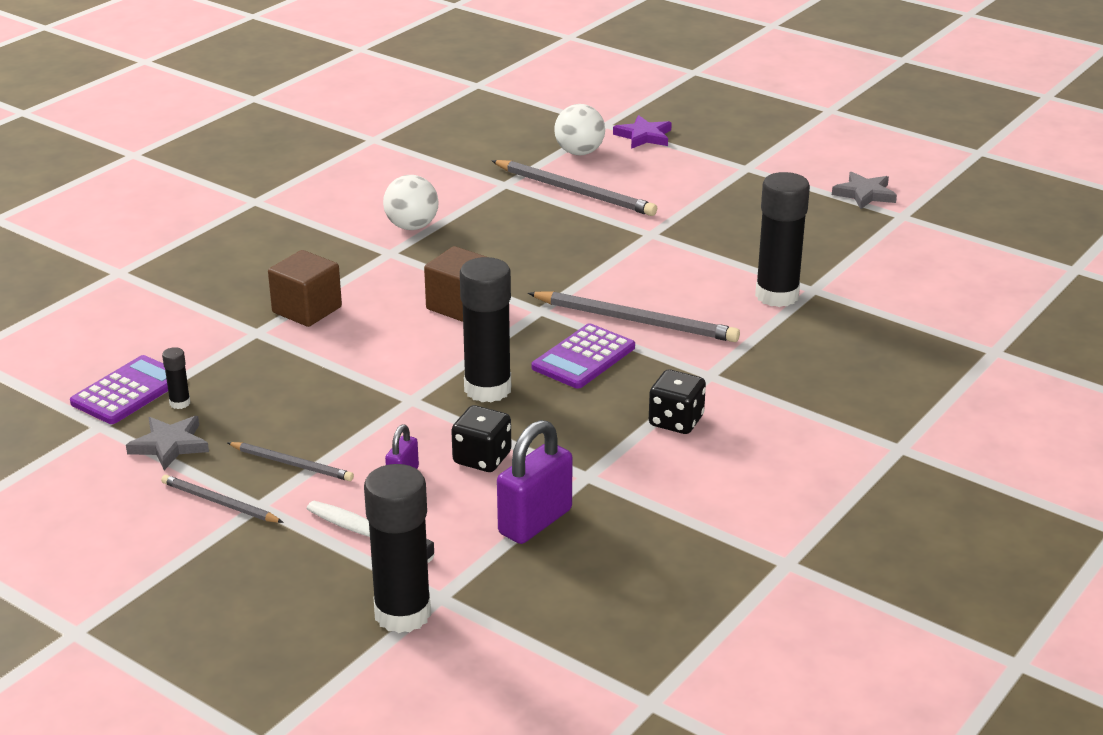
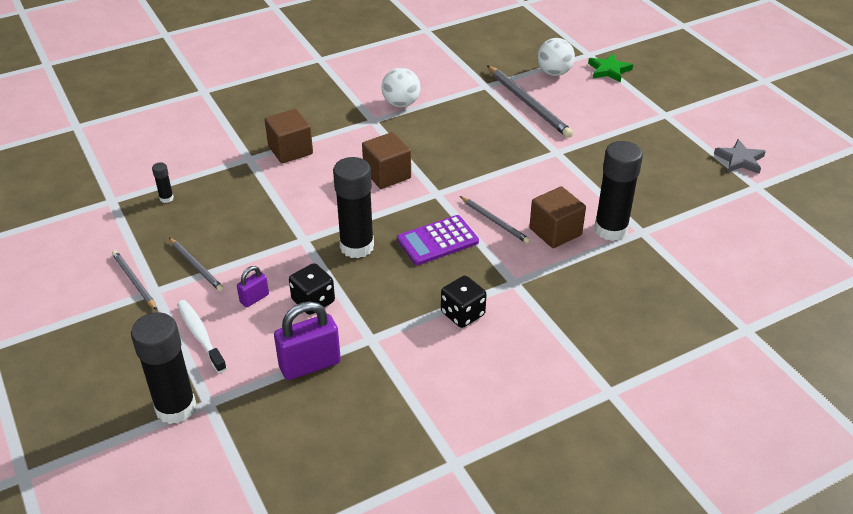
camera: 25 degrees right, 10 degrees up
(128, 391) = (144, 180): purple calculator -> none
(170, 445) = (138, 228): grey star -> none
(636, 321) = (495, 221): grey pencil -> grey pencil, size x0.57
(644, 136) = (609, 70): purple star -> green star
(715, 313) = (555, 232): none -> brown cube

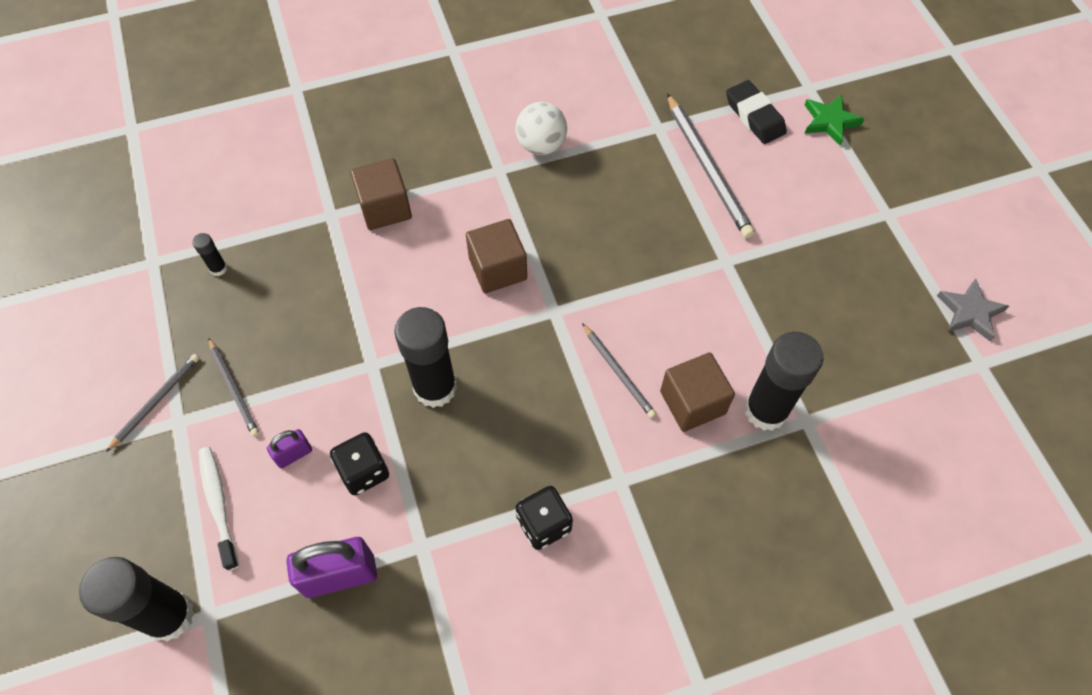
camera: 10 degrees right, 20 degrees up
(134, 281) = (156, 401): grey pencil -> grey pencil turned 60 degrees clockwise
(437, 241) = (538, 394): purple calculator -> none
(554, 73) = (754, 116): white ball -> black eraser

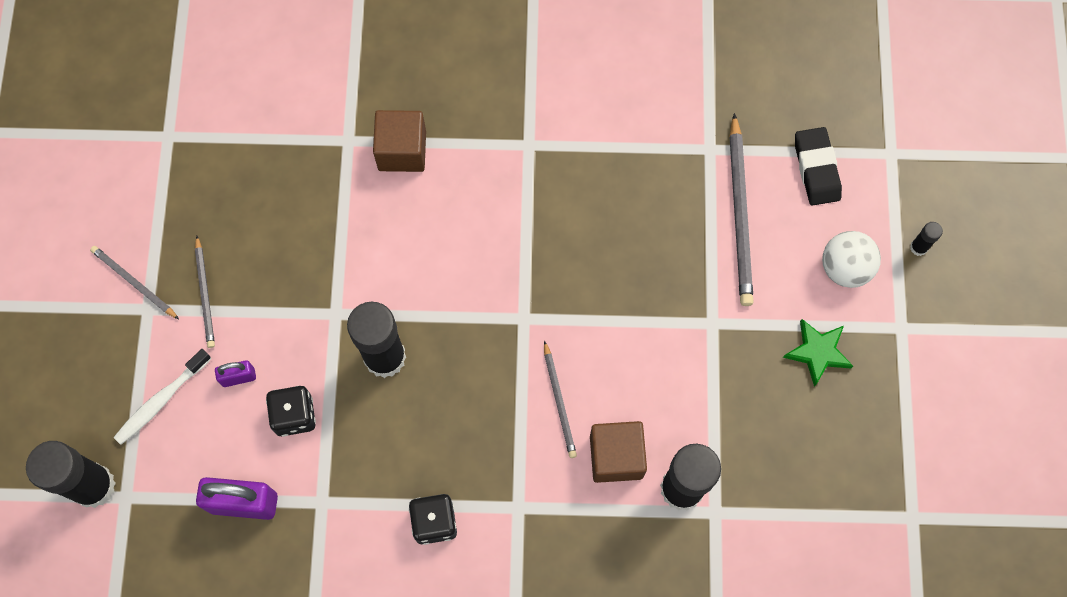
camera: 20 degrees right, 10 degrees up
(156, 401) = (134, 282): grey pencil -> grey pencil turned 105 degrees counterclockwise
(218, 268) = (226, 164): black glue stick -> black glue stick (918, 247)
(218, 504) = (161, 401): white toothbrush -> white toothbrush turned 135 degrees counterclockwise
(498, 269) = (487, 255): brown cube -> none
(541, 145) = (581, 130): white ball -> white ball (844, 268)
(829, 121) = (893, 201): green star -> green star (817, 352)
(970, 312) = (930, 462): grey star -> none

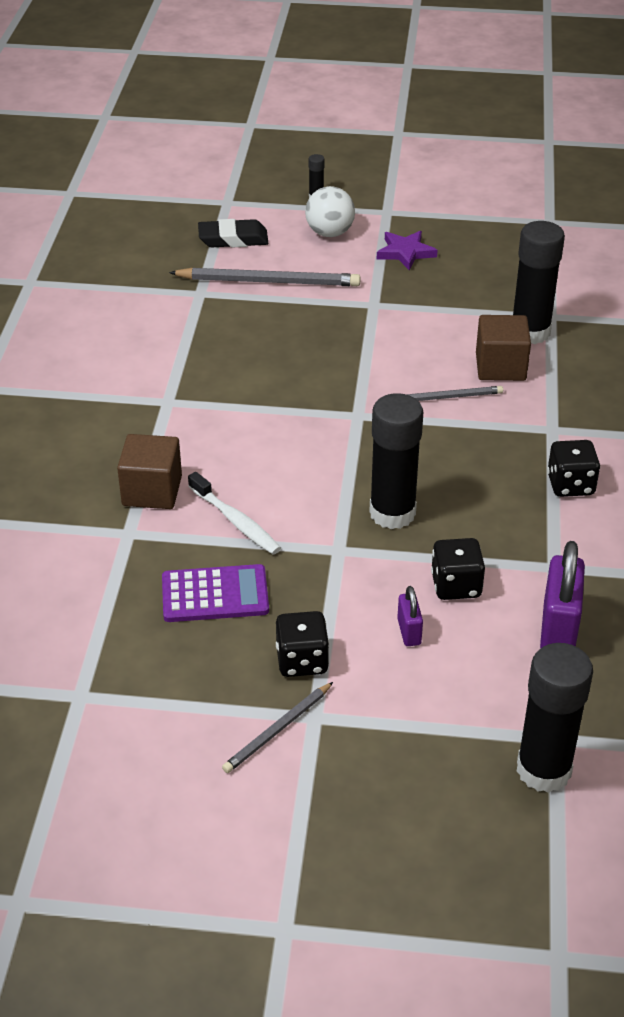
camera: 85 degrees left, 30 degrees down
(161, 401) = (435, 703): white toothbrush -> white toothbrush (236, 521)
(205, 294) = (302, 661): grey pencil -> black dice
(277, 219) = (215, 594): none -> purple calculator
(817, 352) = (405, 253): green star -> purple star

